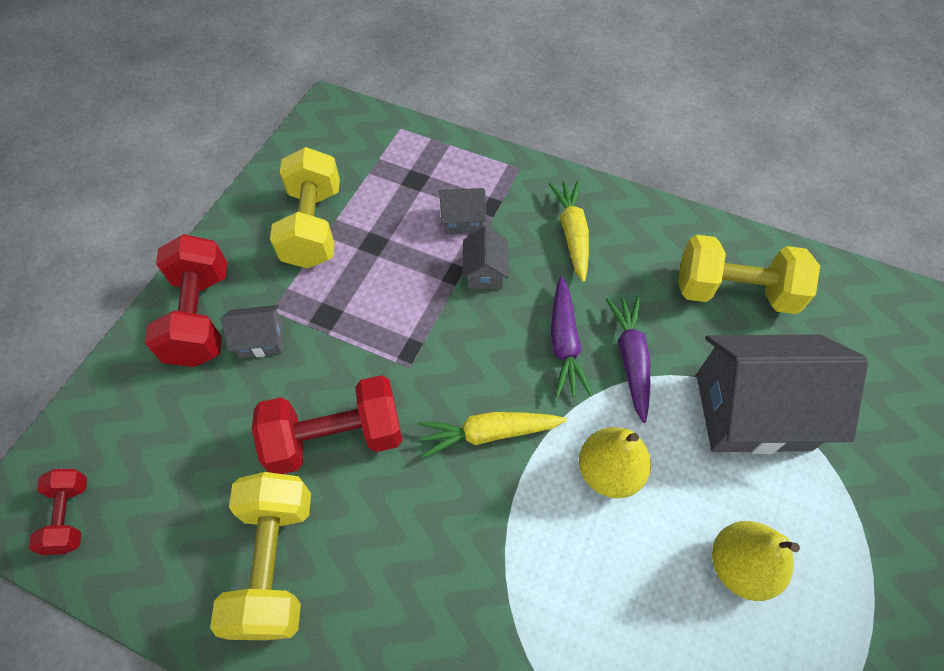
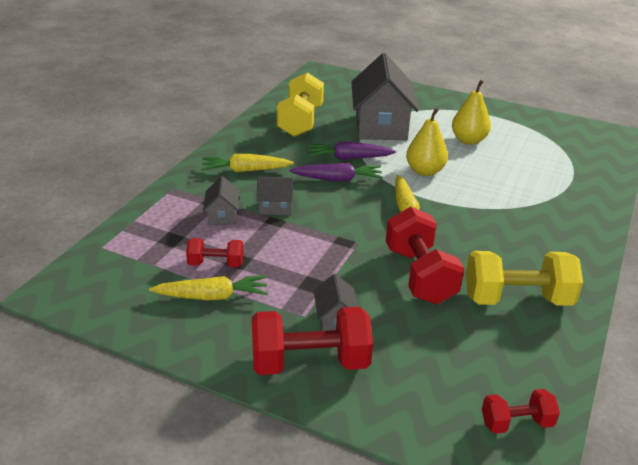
camera: 90 degrees left, 25 degrees down
(313, 227) = (212, 296): yellow dumbbell -> yellow carrot
(368, 224) = (216, 264): none -> red dumbbell

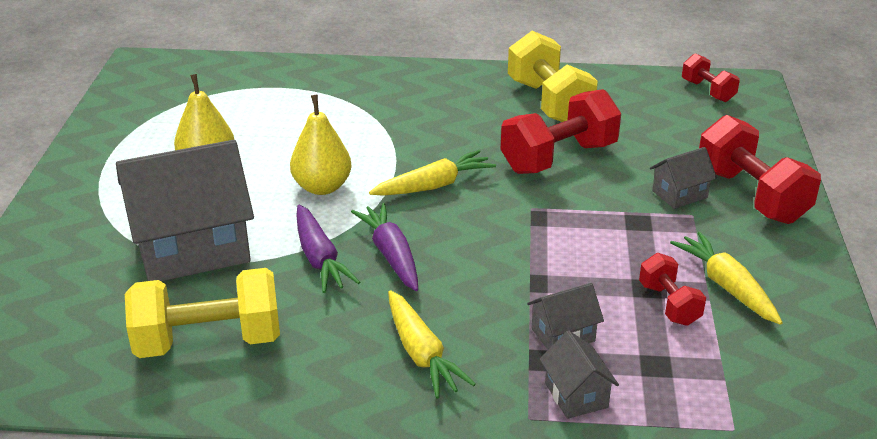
camera: 110 degrees left, 0 degrees up
(275, 207) = (505, 292): grey house -> grey house (576, 395)

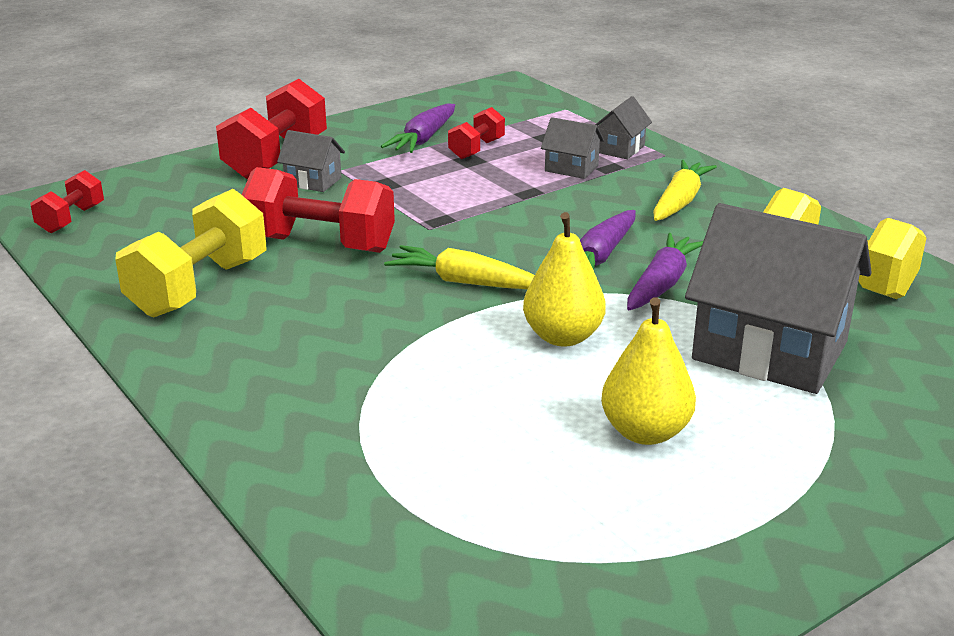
camera: 130 degrees left, 5 degrees down
(727, 286) = (423, 139): yellow carrot -> purple carrot

